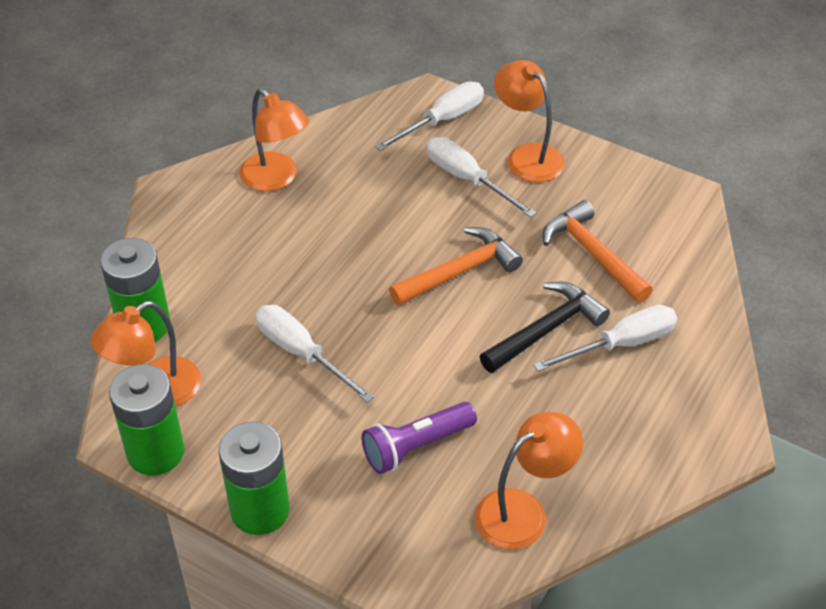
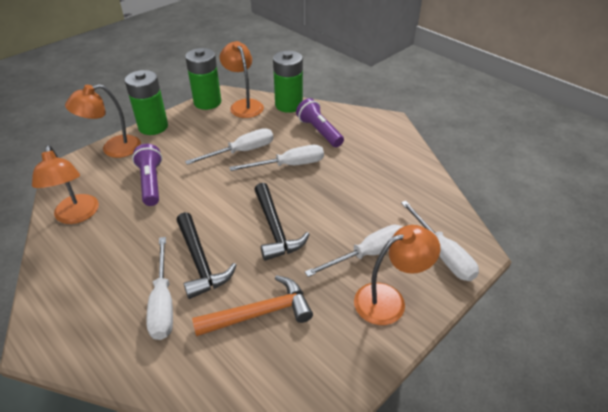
camera: 105 degrees right, 5 degrees down
(220, 268) = (319, 131): none -> purple flashlight
(276, 179) = (390, 160): orange lamp -> orange lamp (113, 149)
(320, 286) = (289, 165): none -> white screwdriver
(459, 271) = (275, 229): orange hammer -> black hammer

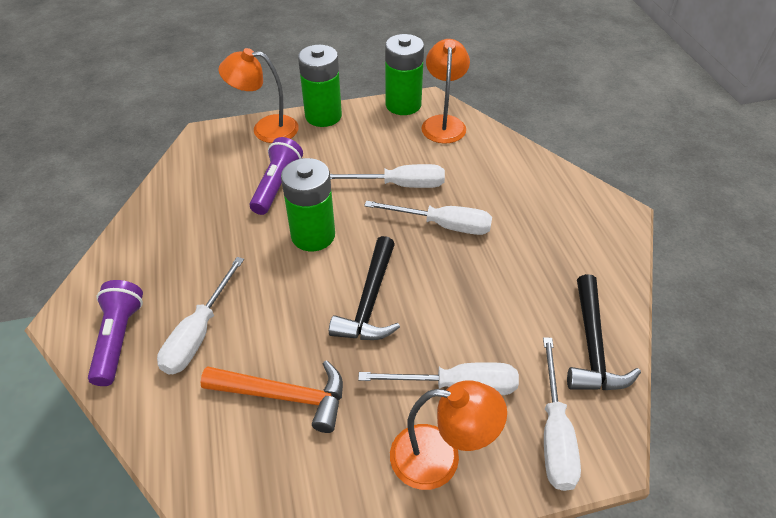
camera: 30 degrees right, 5 degrees up
(77, 216) = (183, 195): orange lamp -> none
(200, 262) = (264, 304): black hammer -> black hammer (592, 346)
(289, 105) = (499, 142): green battery -> green battery (313, 235)
(319, 131) = (512, 193): purple flashlight -> purple flashlight (119, 339)

